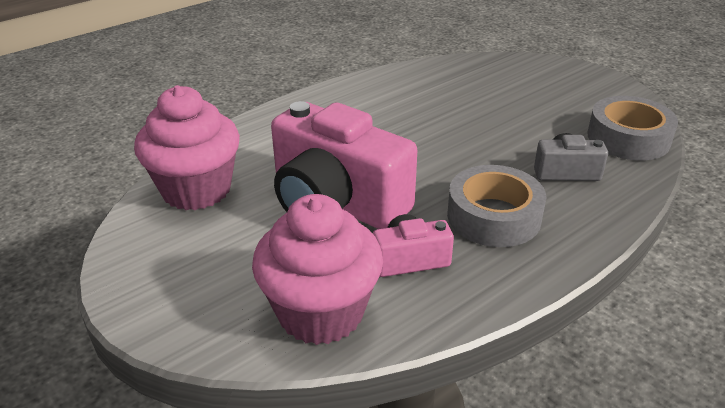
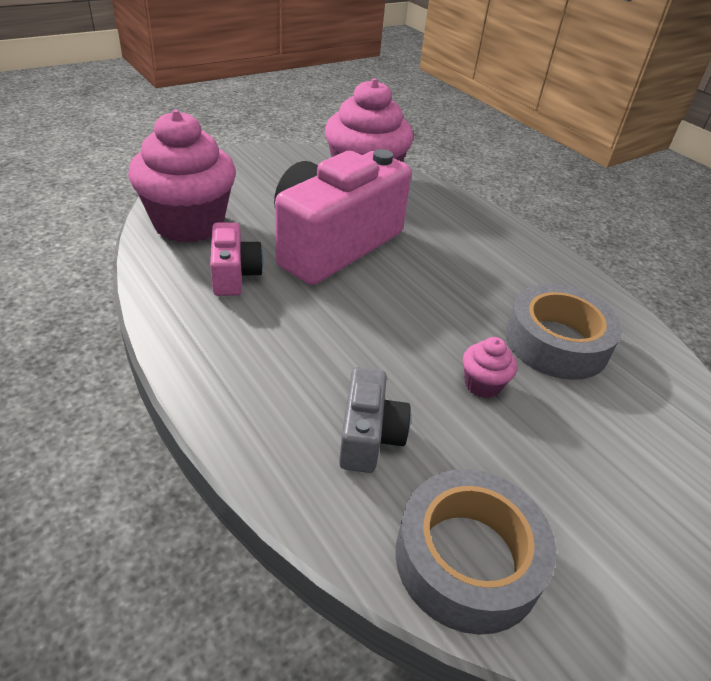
camera: 90 degrees right, 5 degrees up
(491, 129) = (482, 385): none -> pink cupcake
(493, 216) = (285, 343): grey tape -> grey tape (556, 342)

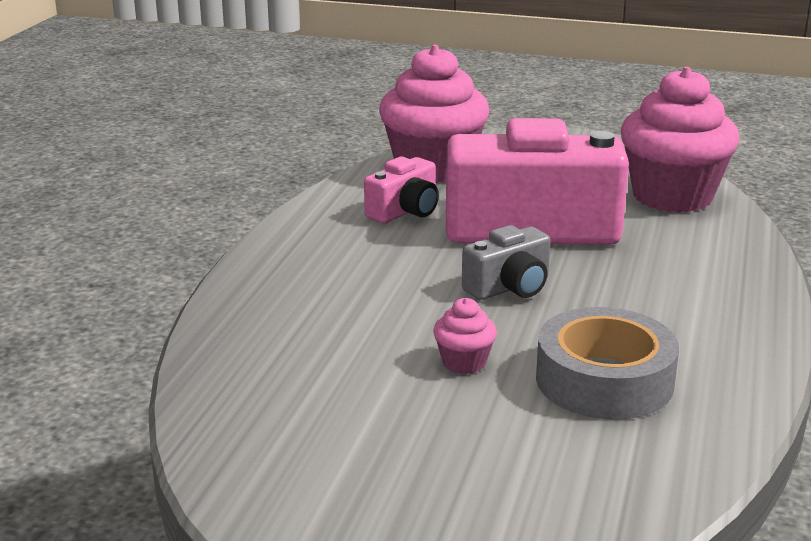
camera: 55 degrees right, 15 degrees down
(369, 436) = (314, 336): grey camera -> grey camera (509, 287)
(467, 559) = (249, 421): grey tape -> none

